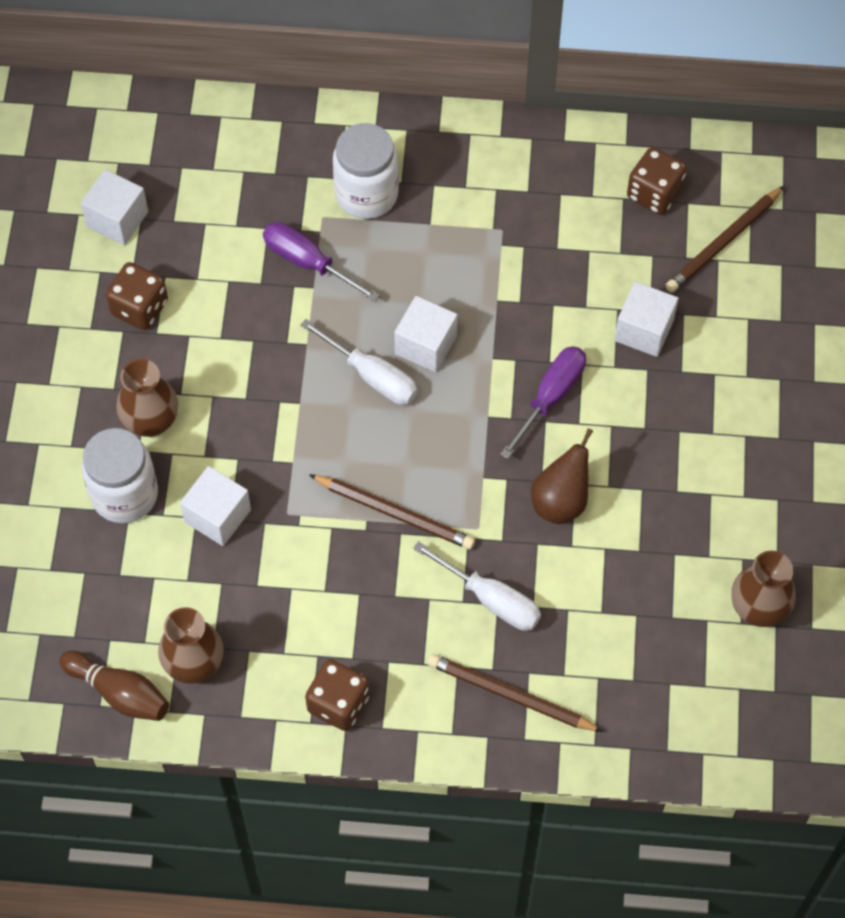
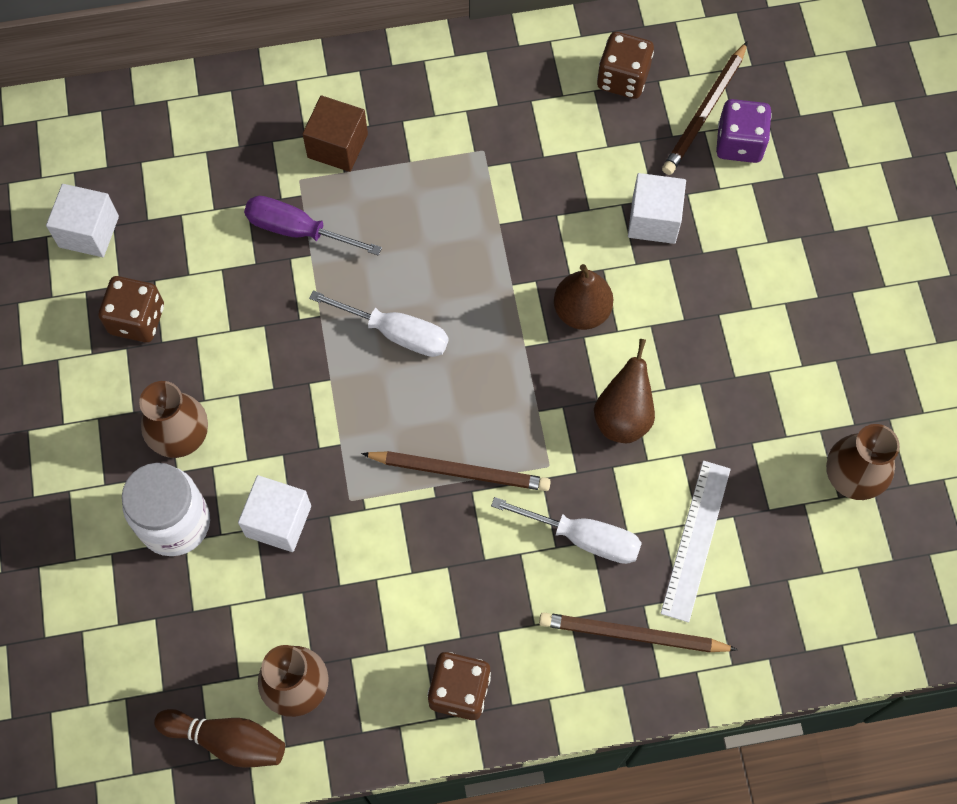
camera: 15 degrees left, 5 degrees up
(366, 194) = (337, 146): white jar -> brown cube
(426, 345) = (441, 287): white cube -> none
(550, 397) = (581, 311): purple screwdriver -> brown pear
(594, 627) = (695, 540): none -> white ruler
(748, 279) = (739, 143): none -> purple dice

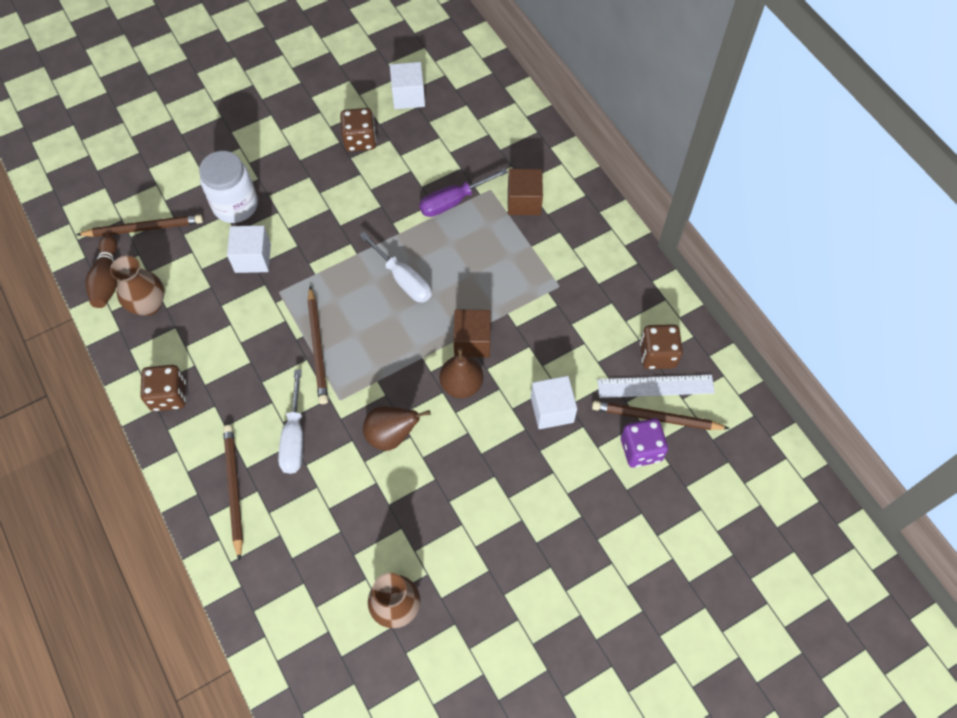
camera: 70 degrees right, 5 degrees down
(157, 667) = (143, 228): none -> brown pencil
(181, 437) = (291, 189): brown vase -> none
(298, 230) = (454, 201): purple screwdriver -> purple screwdriver turned 120 degrees counterclockwise
(395, 333) = (403, 279): white screwdriver -> white screwdriver turned 45 degrees counterclockwise
(524, 278) = (472, 341): none -> brown cube
(695, 540) = (314, 510): white ruler -> white ruler (655, 386)

